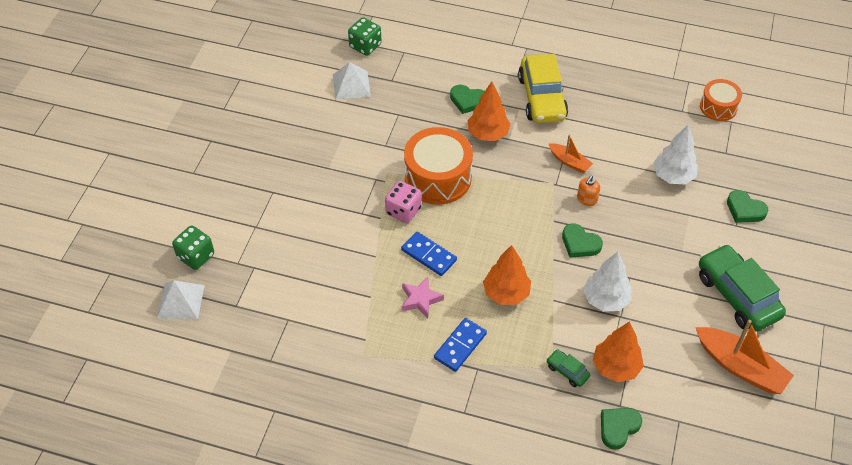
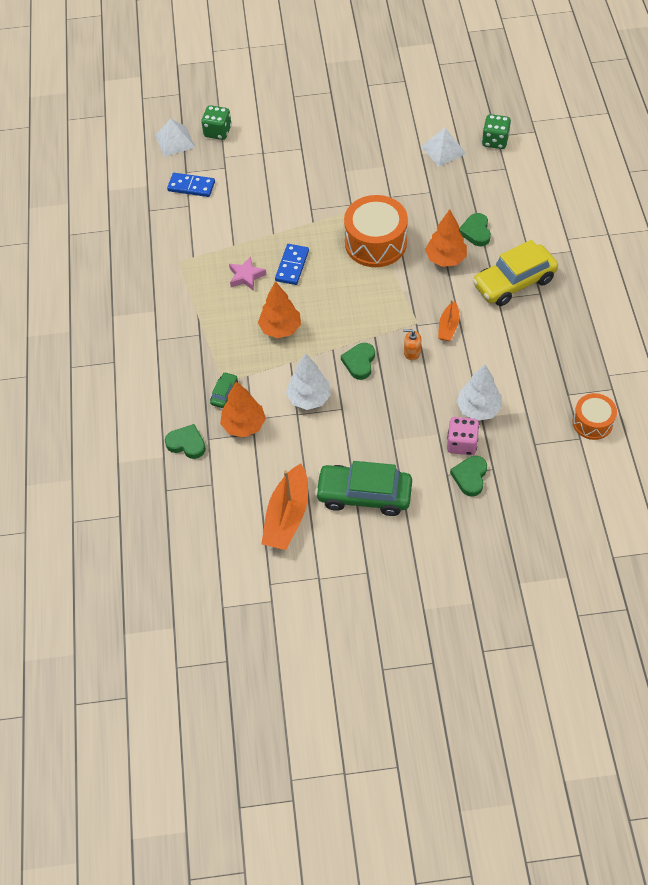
camera: 70 degrees right, 5 degrees up
(403, 211) = (328, 233): pink dice -> pink dice (461, 443)
(460, 346) = (215, 316): blue domino -> blue domino (191, 186)
(737, 295) = (364, 495): green car -> green car turned 120 degrees counterclockwise

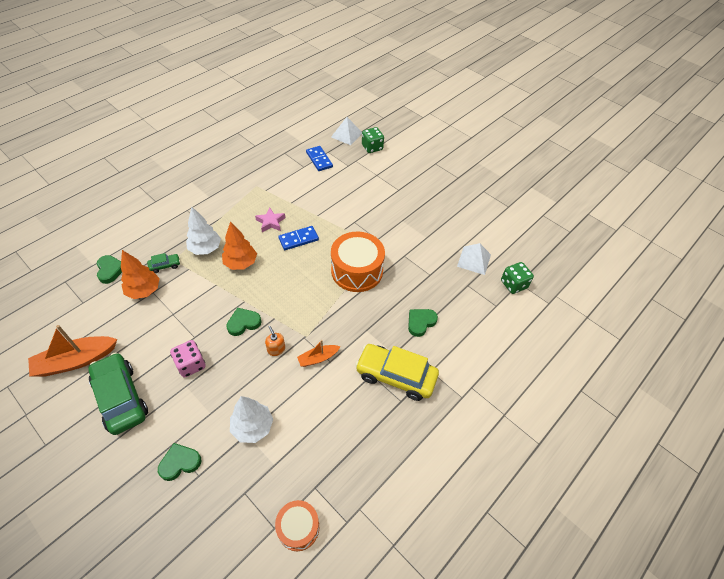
camera: 45 degrees right, 5 degrees down
(309, 398) = (191, 313): white tree -> white tree (205, 249)
(445, 259) = (379, 319): orange tree -> none
(461, 443) = (210, 436): pink dice -> pink dice (191, 364)

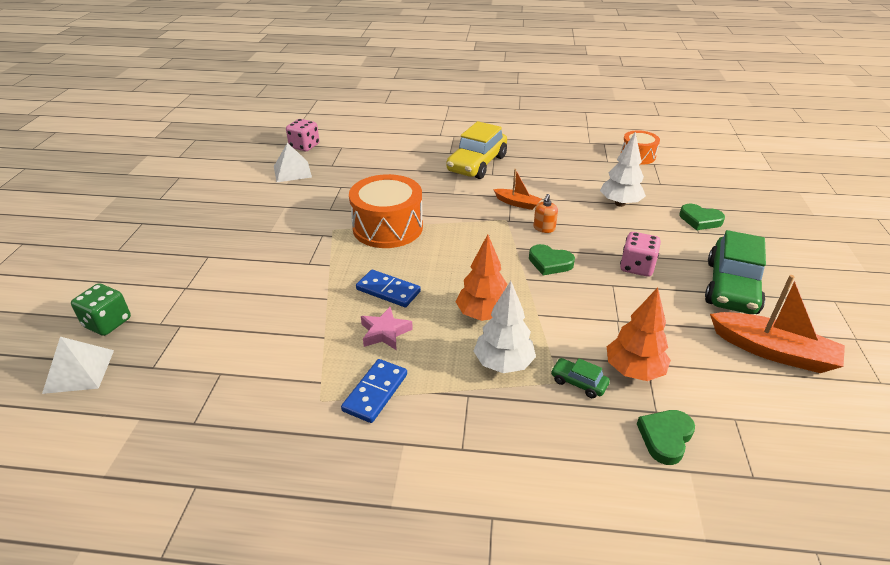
camera: 125 degrees left, 15 degrees down
(319, 160) = (185, 365): blue domino -> blue domino (375, 392)
(395, 376) = (477, 164): yellow car -> yellow car turned 45 degrees clockwise
(420, 322) = (407, 172): green heart -> none
(513, 284) = (304, 146): green dice -> pink dice

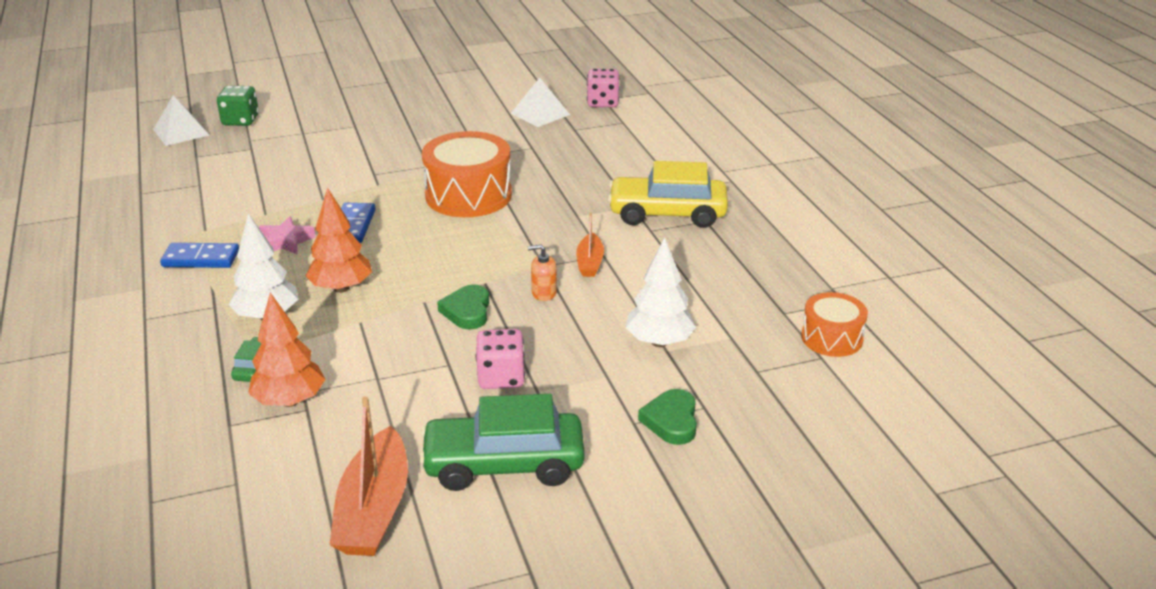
camera: 65 degrees right, 5 degrees down
(665, 438) = (191, 435): green heart -> none

